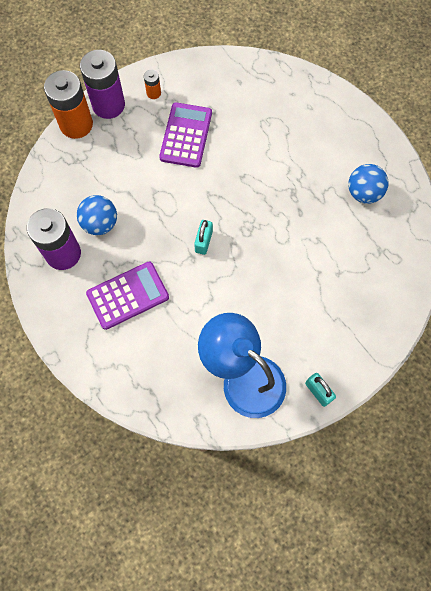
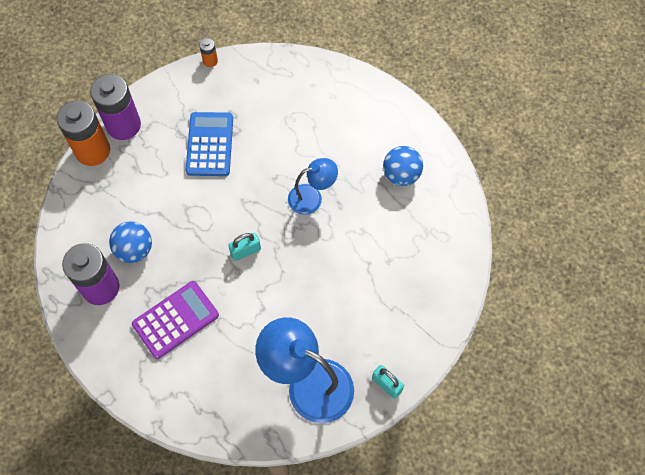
camera: 10 degrees left, 5 degrees down
(153, 93) = (169, 106): orange battery -> orange battery (210, 61)
(186, 135) = (209, 144): purple calculator -> blue calculator
(203, 241) = (245, 251): turquoise padlock -> turquoise padlock turned 60 degrees clockwise
(275, 200) = (312, 197): none -> blue lamp

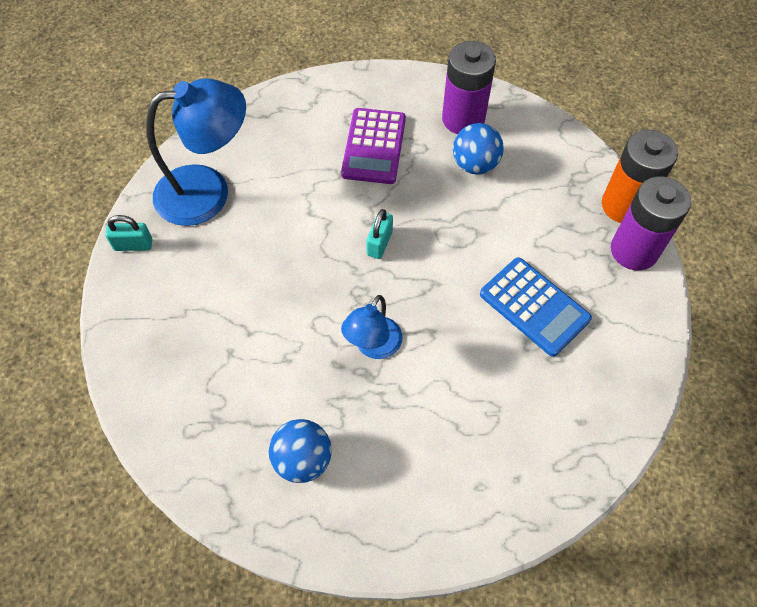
camera: 135 degrees right, 5 degrees down
(210, 61) = (655, 396): orange battery -> none

